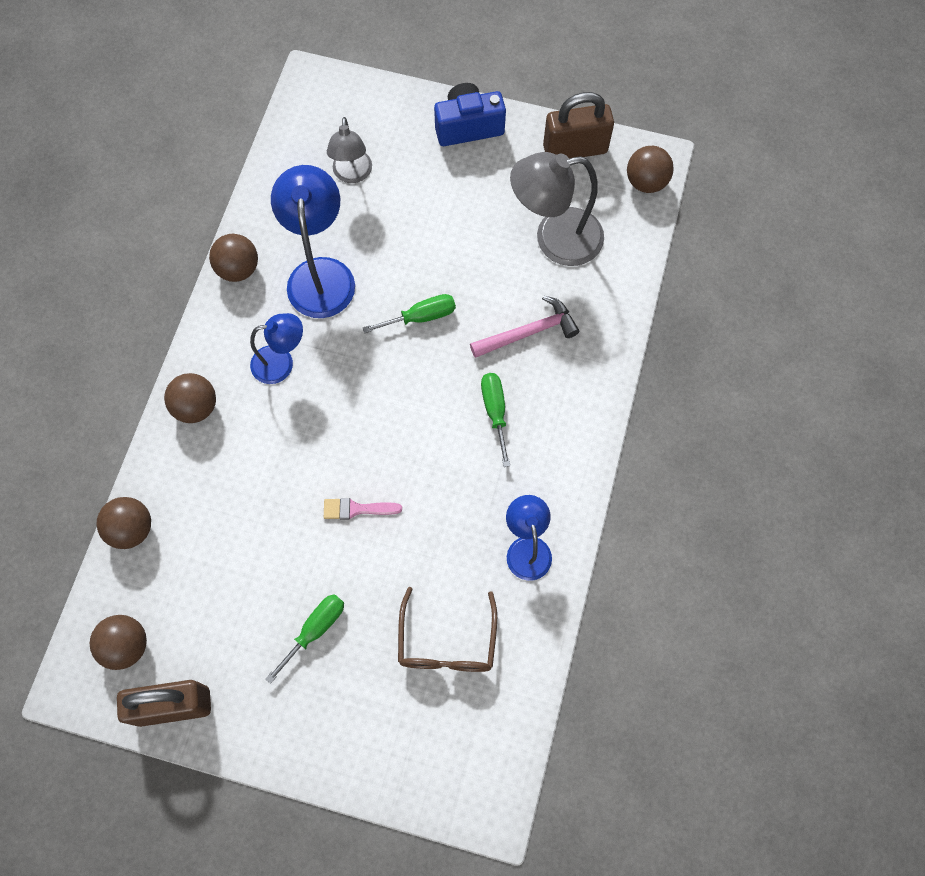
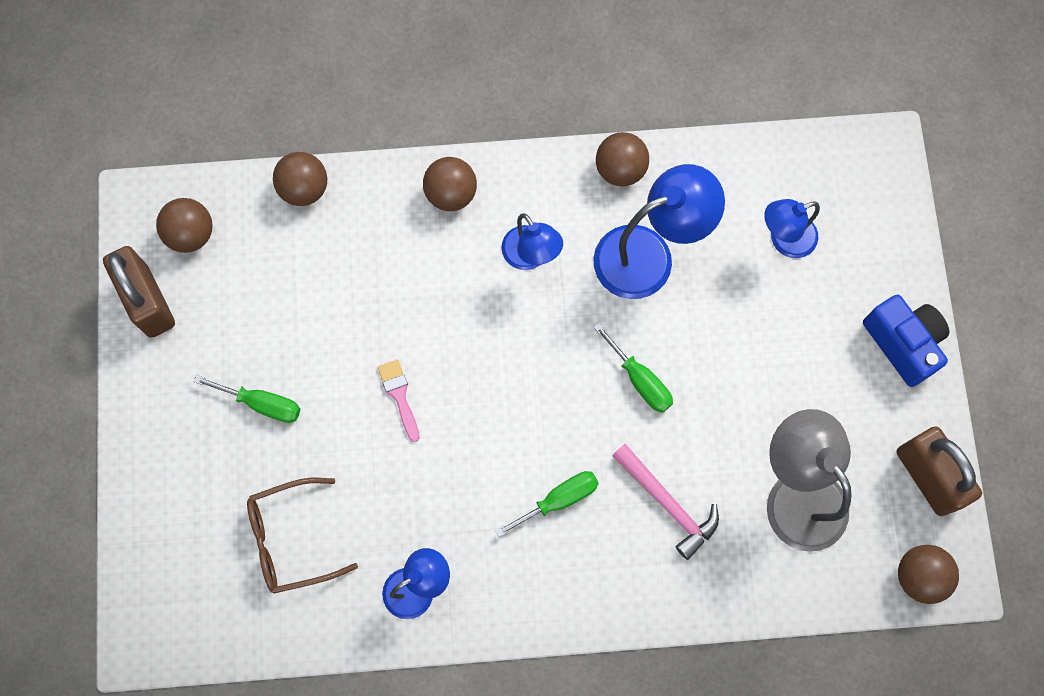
camera: 70 degrees right, 5 degrees up
(352, 174) = (784, 240): grey lamp -> blue lamp

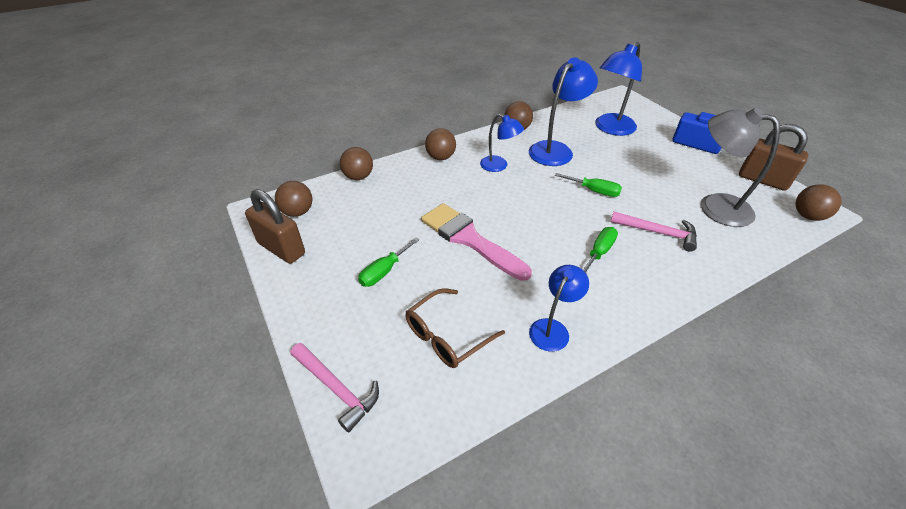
camera: 25 degrees left, 30 degrees down
(144, 551) = (336, 389): none -> pink hammer
(262, 404) = (384, 271): green screwdriver -> green screwdriver turned 135 degrees clockwise
(399, 396) = (469, 239): pink brush -> pink brush, size x2.26
(784, 240) = (610, 129): blue lamp -> blue lamp, size x1.65

